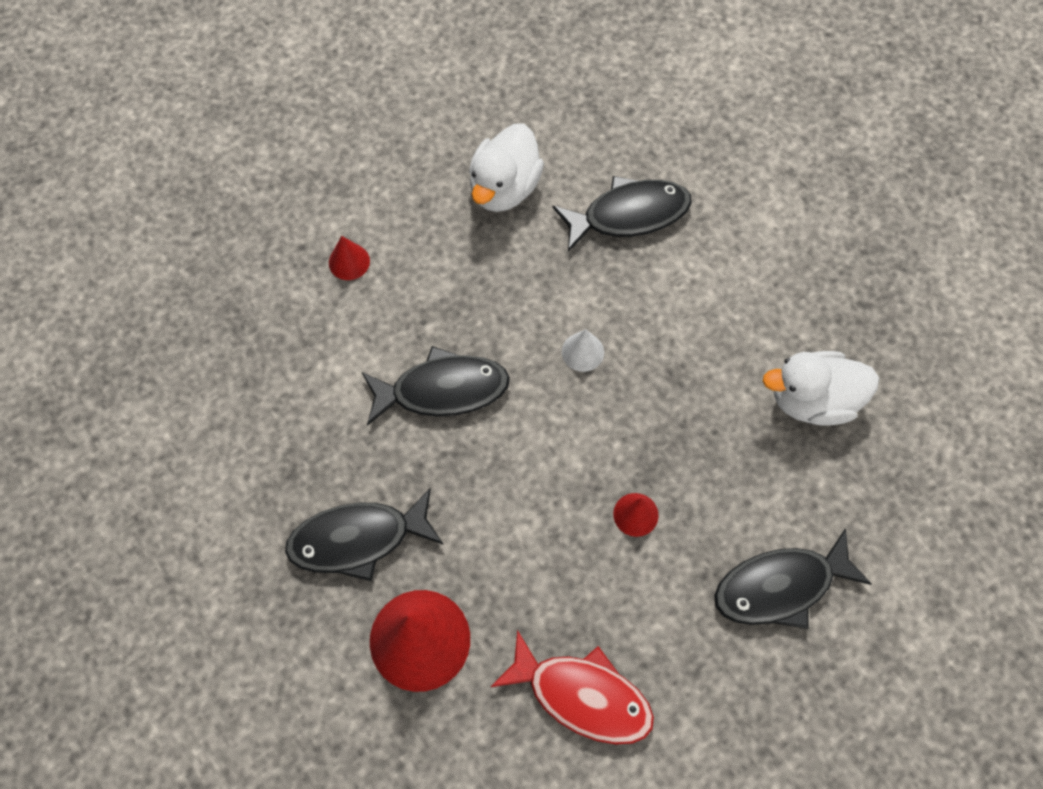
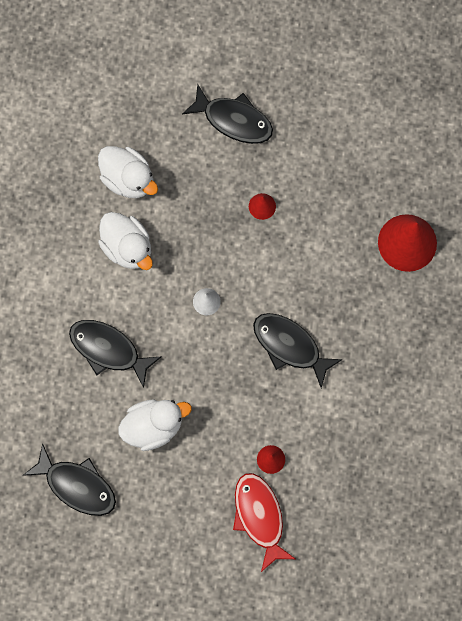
camera: 135 degrees left, 10 degrees up
(358, 539) = (394, 311): black fish -> black fish (77, 485)
(582, 695) = (361, 157): red fish -> red fish (259, 517)
(728, 328) = (127, 247): none -> white duck

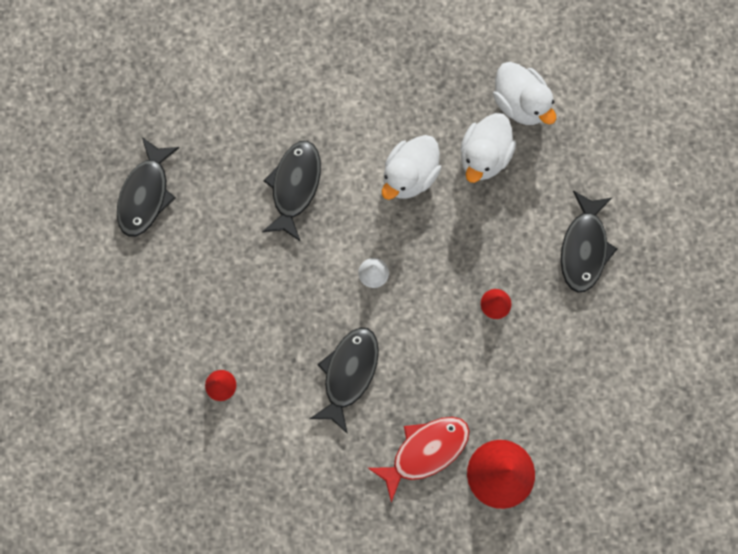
camera: 75 degrees right, 0 degrees up
(153, 426) = (226, 254): white duck -> white duck (520, 103)
(259, 517) = (156, 389): red fish -> red fish (425, 451)

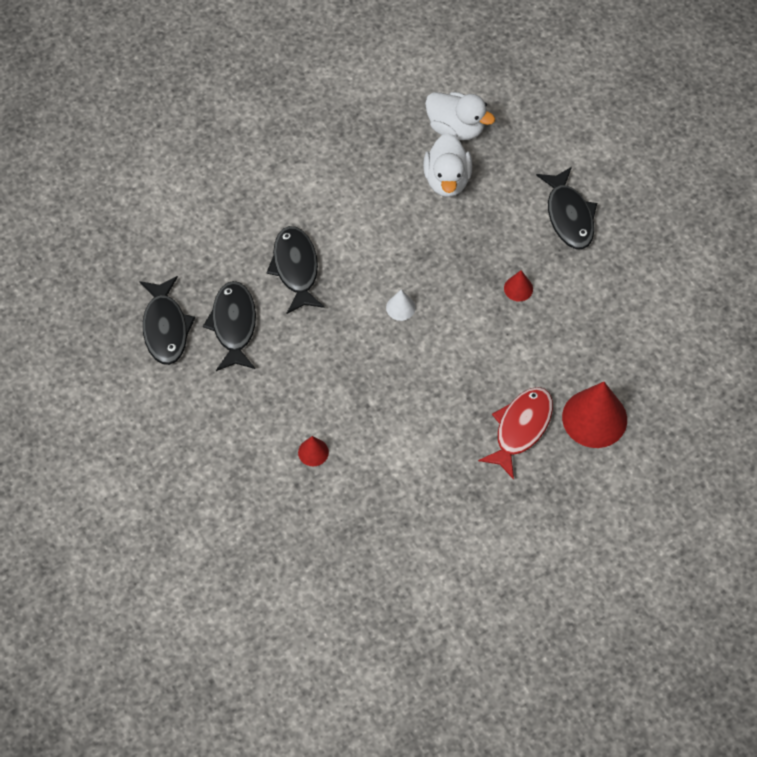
camera: 25 degrees left, 15 degrees down
(348, 374) = (421, 395): black fish -> black fish (233, 325)
(409, 175) = (391, 220): white duck -> none

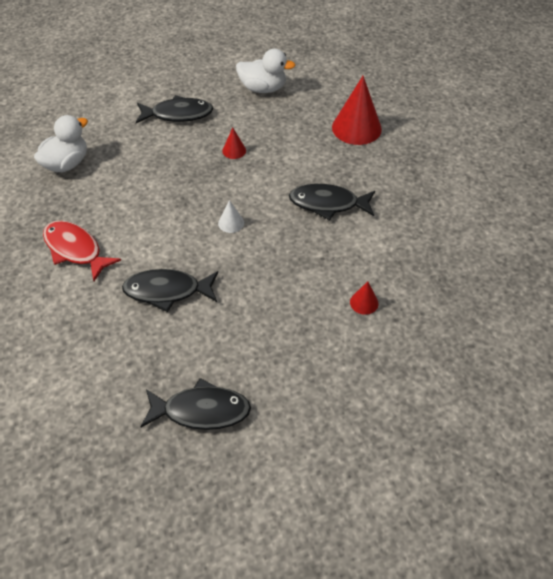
camera: 80 degrees left, 10 degrees down
(233, 325) = (215, 349): black fish -> black fish (328, 204)
(447, 180) = (115, 176): white duck -> white duck (263, 88)
(520, 428) = (359, 167): red fish -> red fish (75, 250)

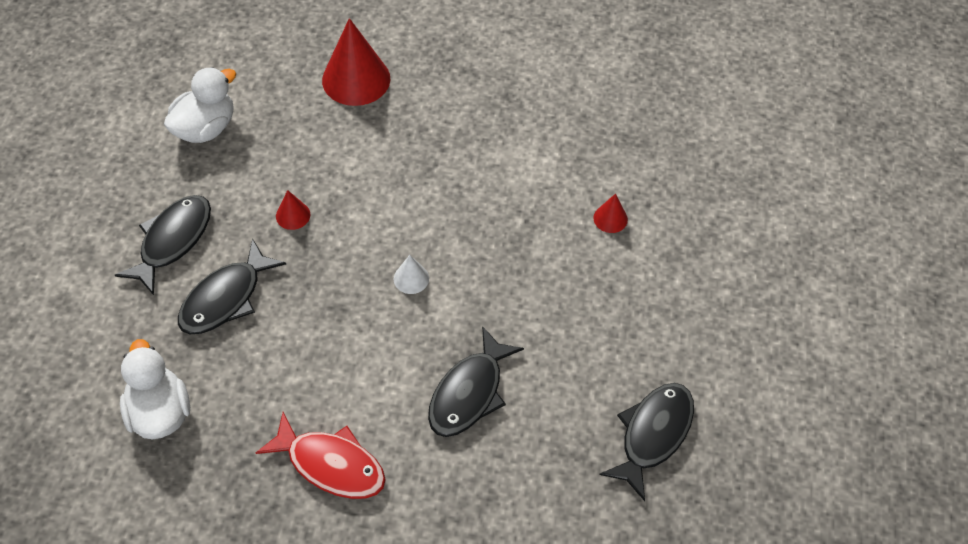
camera: 60 degrees left, 5 degrees up
(75, 250) = (331, 464): red fish -> red fish turned 135 degrees counterclockwise
(328, 204) = (453, 172): black fish -> black fish (226, 298)

